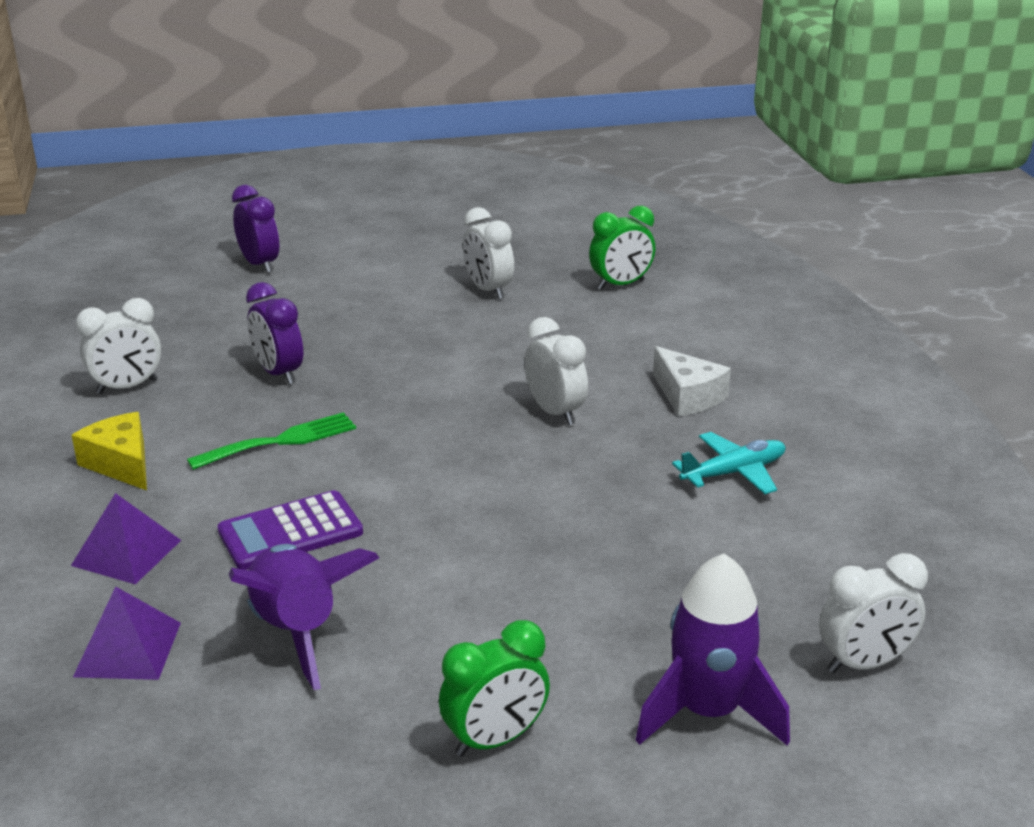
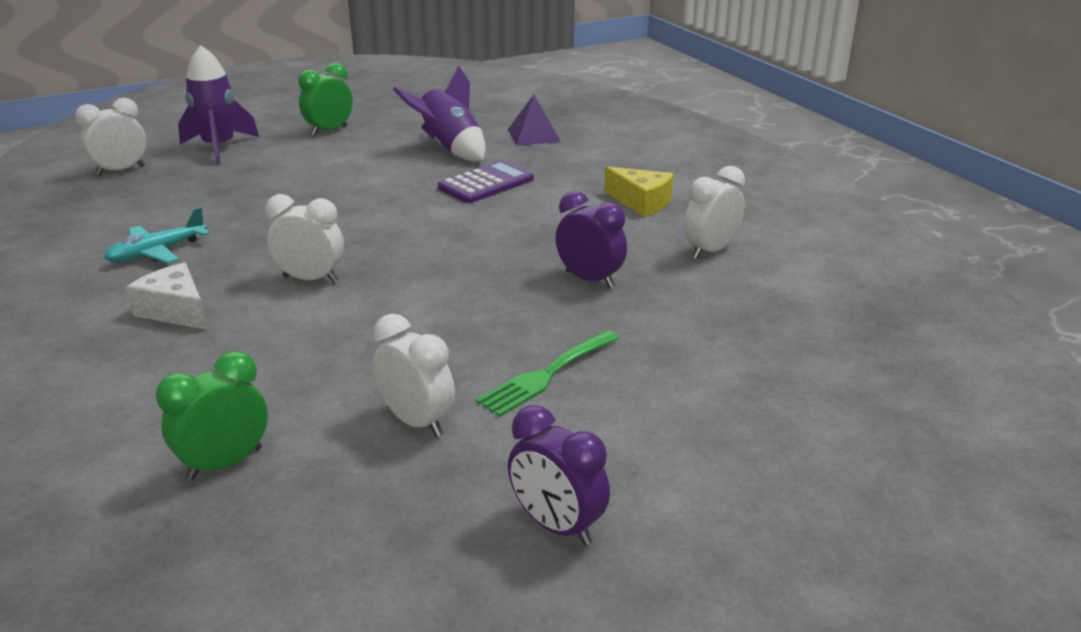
camera: 165 degrees right, 0 degrees up
(127, 552) = (579, 165): purple pyramid -> none
(259, 265) = (756, 418): purple clock -> purple clock (557, 525)
(281, 441) = (537, 229): green fork -> green fork (545, 375)
(555, 412) = (311, 279): white clock -> white clock turned 150 degrees clockwise

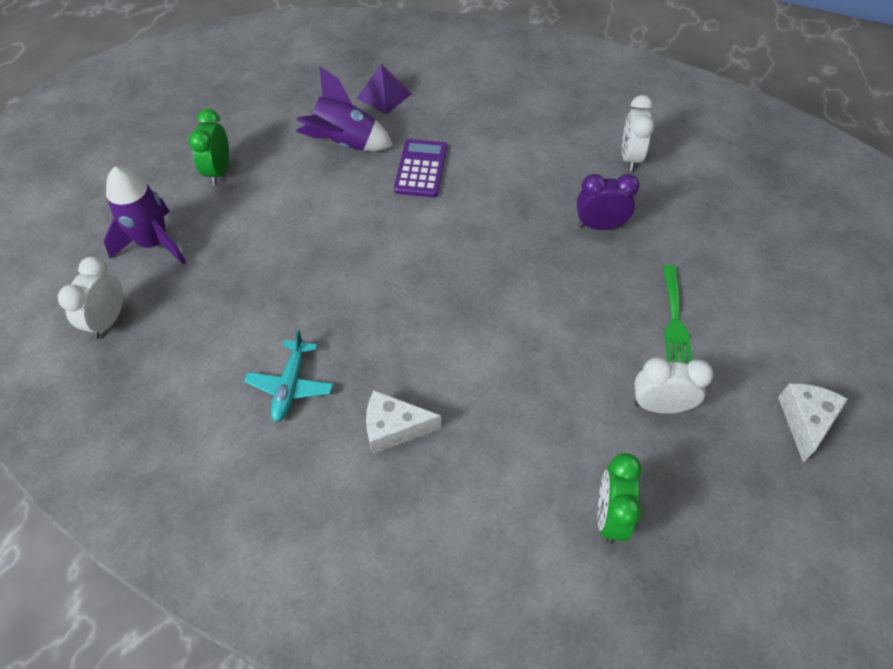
camera: 40 degrees left, 25 degrees up
(311, 279) = (439, 337): white clock -> none
(557, 525) = (805, 421): purple clock -> white cheese
(641, 202) = (540, 133): yellow cheese -> none

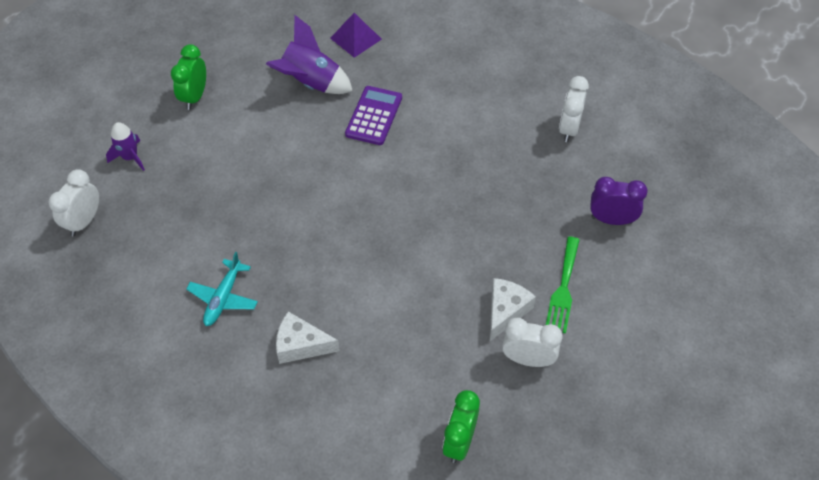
camera: 10 degrees right, 0 degrees up
(154, 243) = (130, 157): purple rocket -> purple rocket, size x0.60
(599, 226) = (521, 191): purple clock -> purple clock (611, 220)
(805, 421) = (649, 390): white cheese -> white cheese (505, 311)

